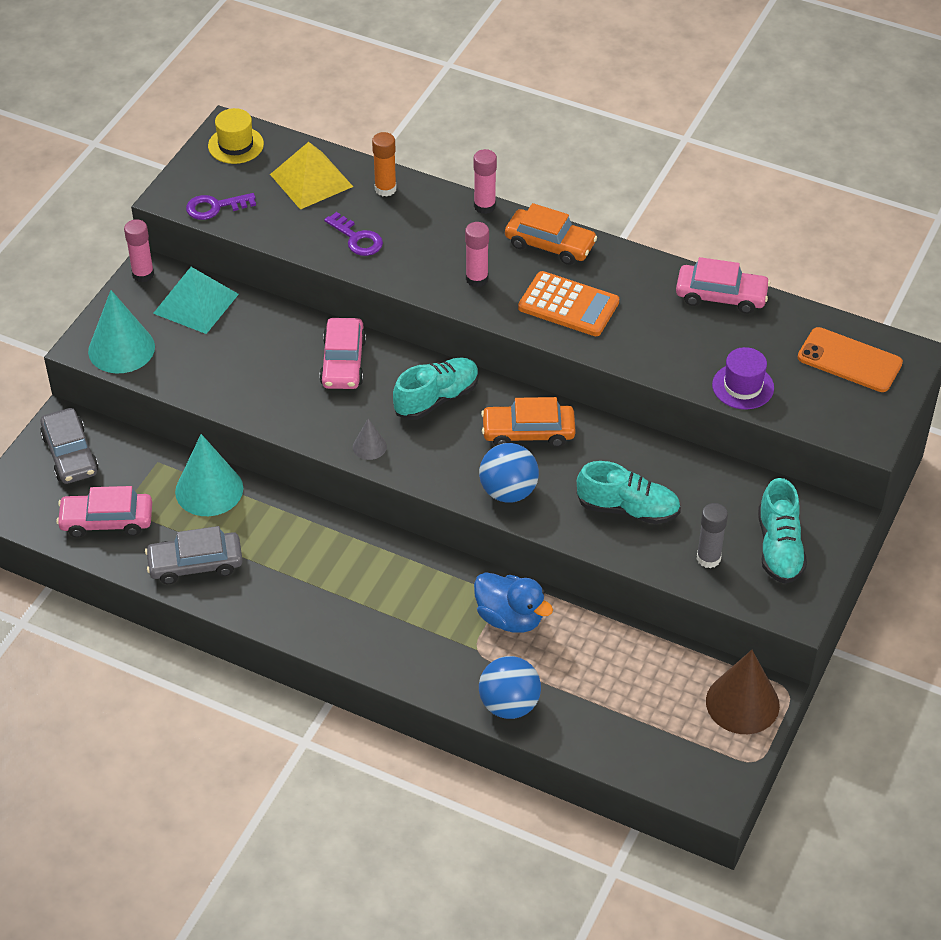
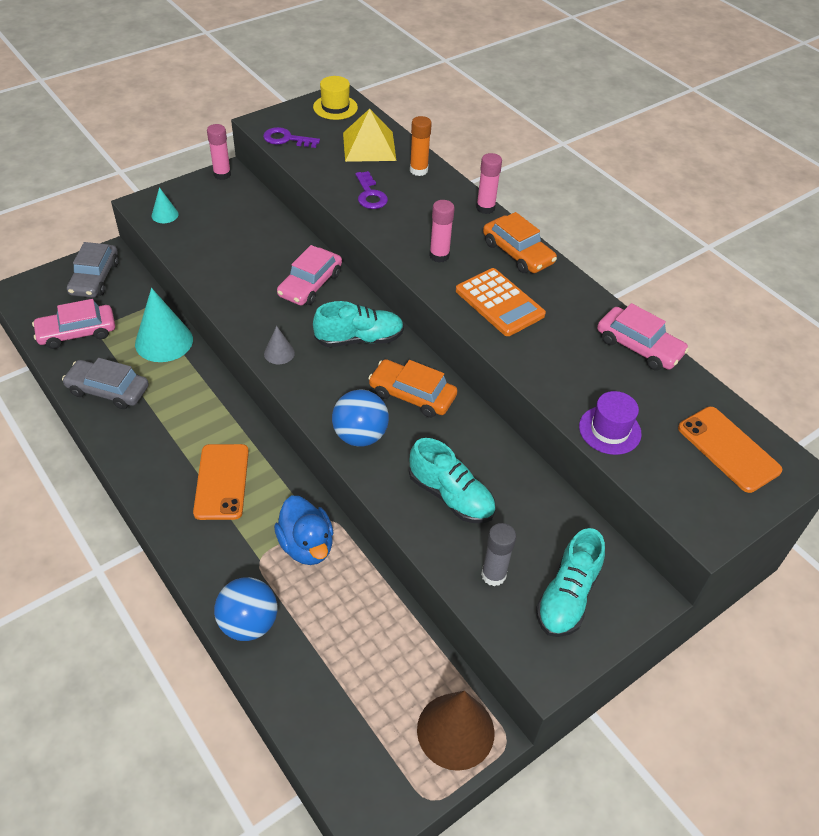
camera: 25 degrees right, 0 degrees up
(107, 521) = (77, 332): pink car -> pink car turned 45 degrees counterclockwise
(121, 349) = (165, 215): turquoise cone -> turquoise cone, size x0.49
(196, 303) = (241, 205): turquoise pyramid -> none
(385, 598) = (222, 481): none -> orange phone

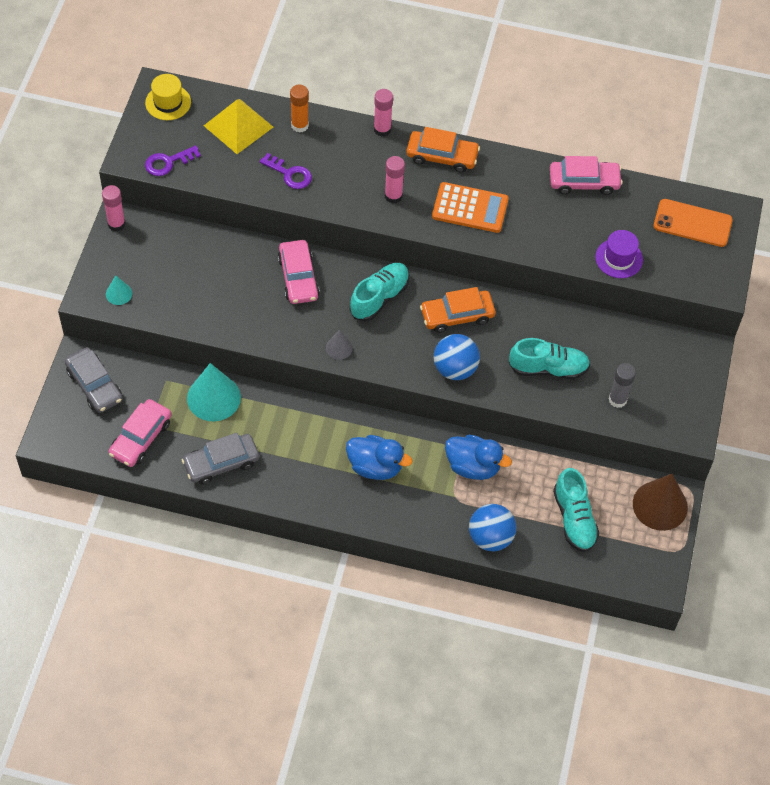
camera: 40 degrees left, 10 degrees up
(222, 481) = (375, 466): orange phone -> blue duck
(567, 596) = (667, 382): turquoise shoe -> turquoise shoe (574, 519)

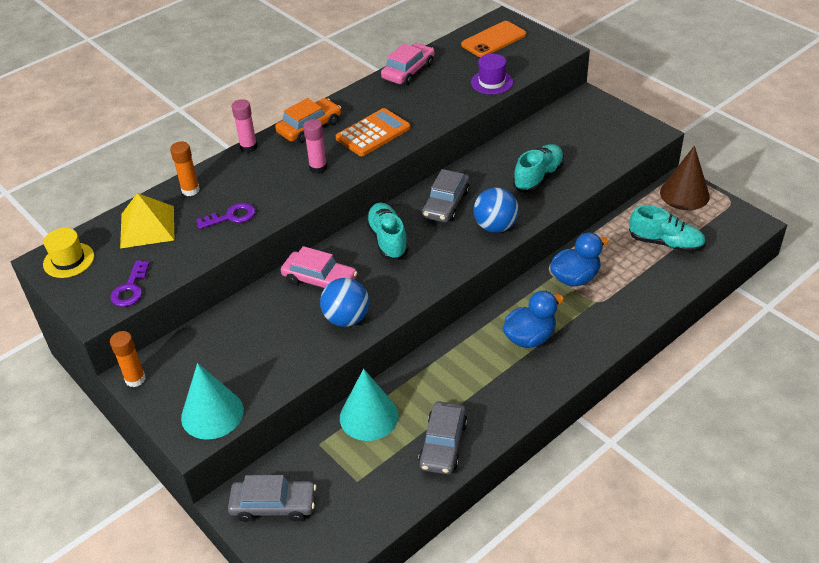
camera: 50 degrees left, 15 degrees down
(116, 224) = (135, 379): pink glue stick -> orange glue stick
(119, 293) = (212, 414): turquoise cone -> turquoise cone, size x2.02
(141, 438) = (365, 495): pink car -> none
(339, 348) = (414, 286): grey cone -> none
(457, 315) = (446, 204): orange car -> grey car
(490, 537) = (651, 298): blue ball -> blue ball (346, 318)
(617, 399) = (596, 155): grey glue stick -> none

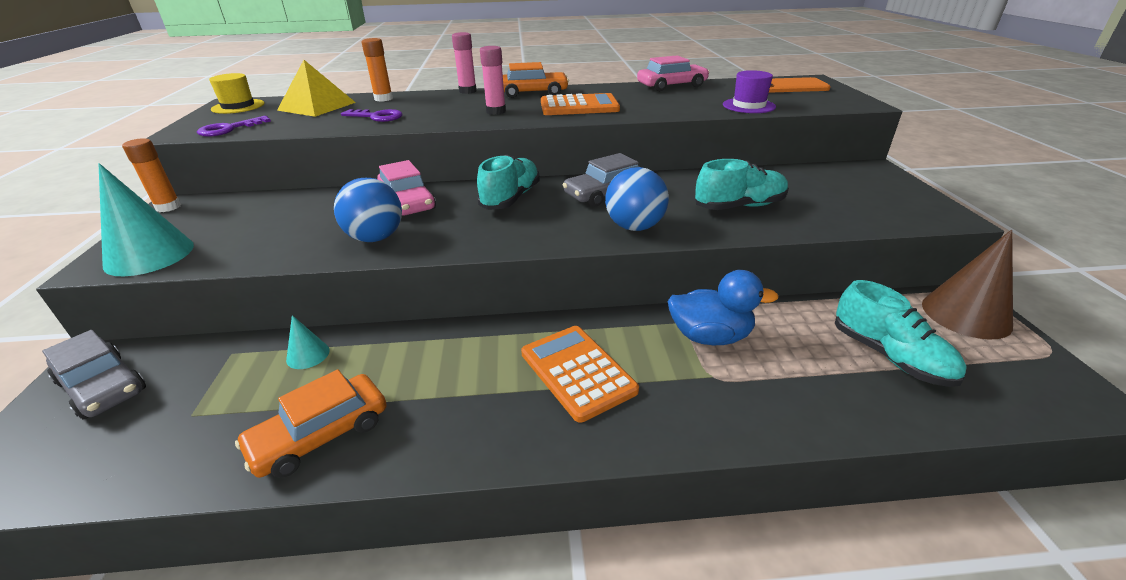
camera: 35 degrees right, 10 degrees down
(369, 416) = (308, 355): turquoise cone -> turquoise cone, size x0.49
(443, 444) = (320, 434): grey car -> orange car
(530, 337) = (577, 372): blue duck -> orange calculator

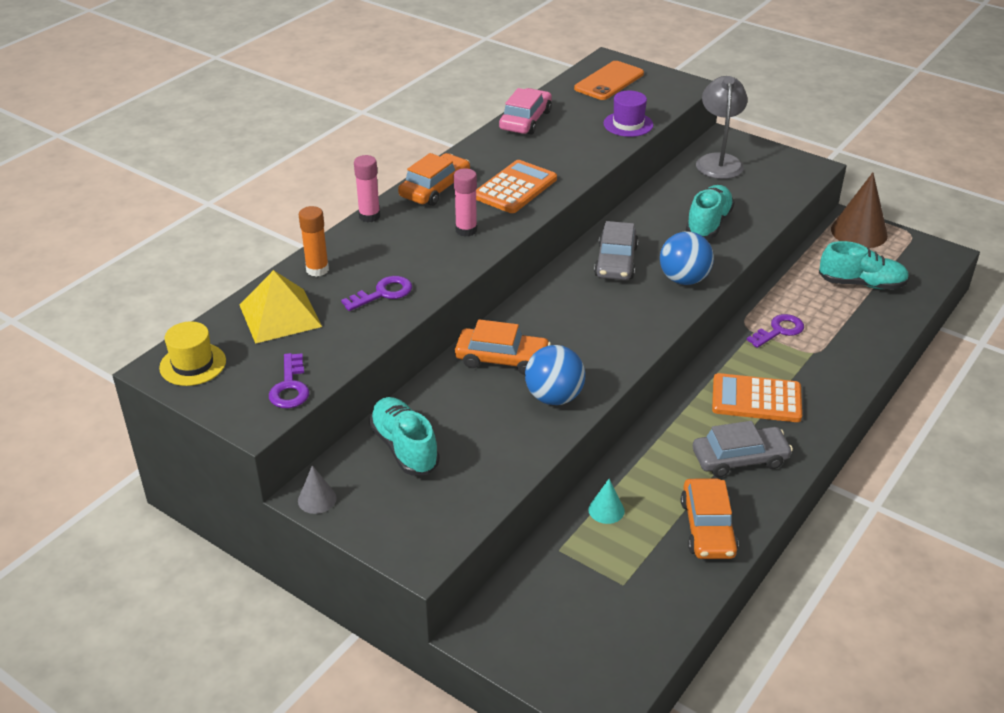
camera: 50 degrees left, 5 degrees up
(102, 386) = (532, 628): grey car -> grey car (740, 459)
(149, 255) = (434, 525): turquoise cone -> none
(168, 207) = (317, 499): orange glue stick -> grey cone
(407, 202) = (502, 359): pink car -> orange car
(511, 198) = (564, 306): turquoise shoe -> turquoise shoe (404, 448)
(710, 336) = (779, 330): blue duck -> purple key
(837, 177) = (718, 161): none -> grey lamp

